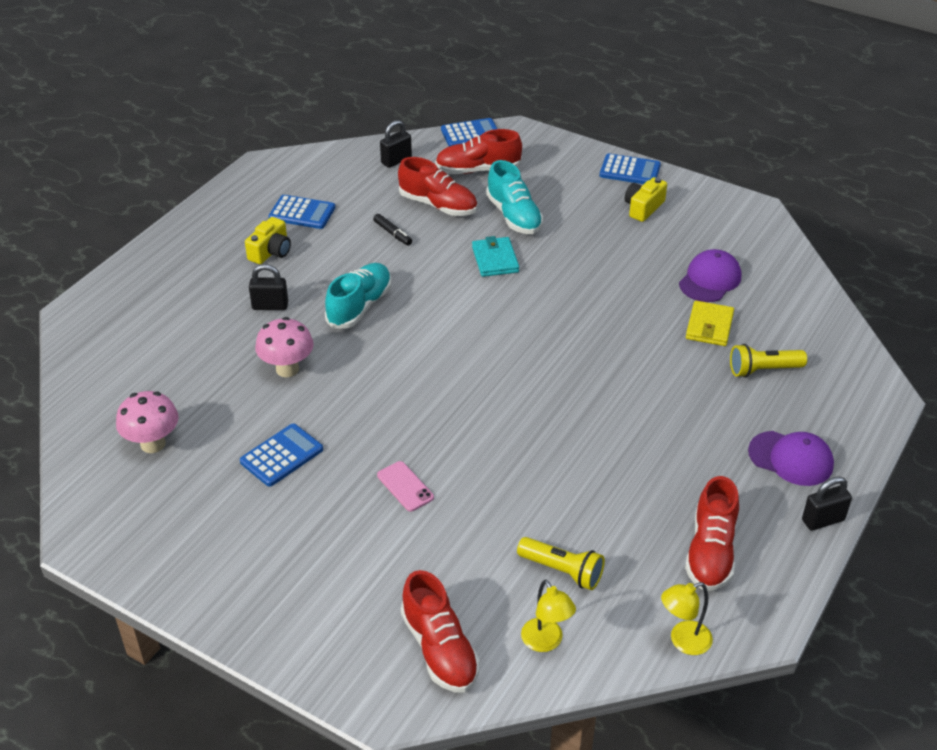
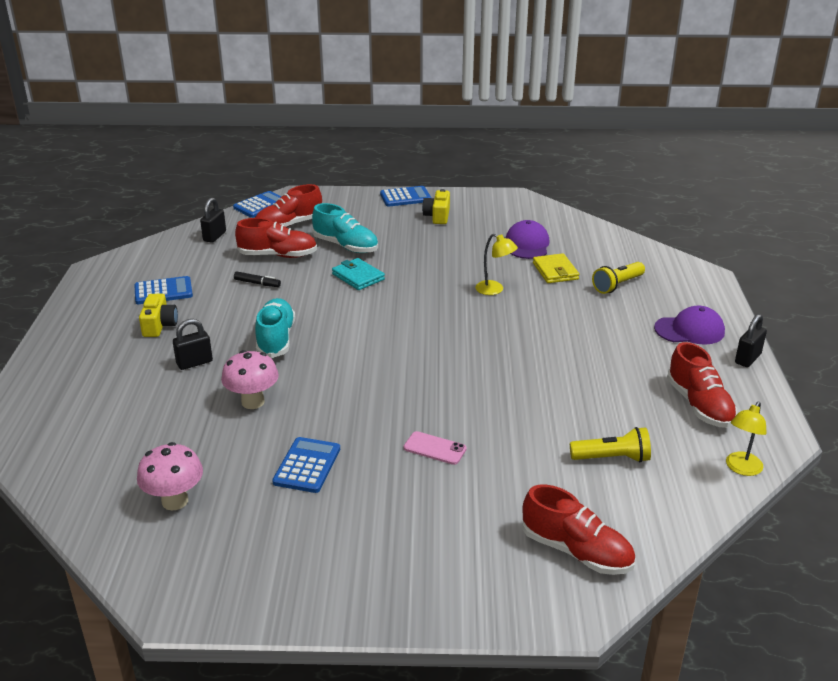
camera: 30 degrees left, 10 degrees down
(546, 642) = (650, 511): yellow lamp -> yellow lamp (494, 290)

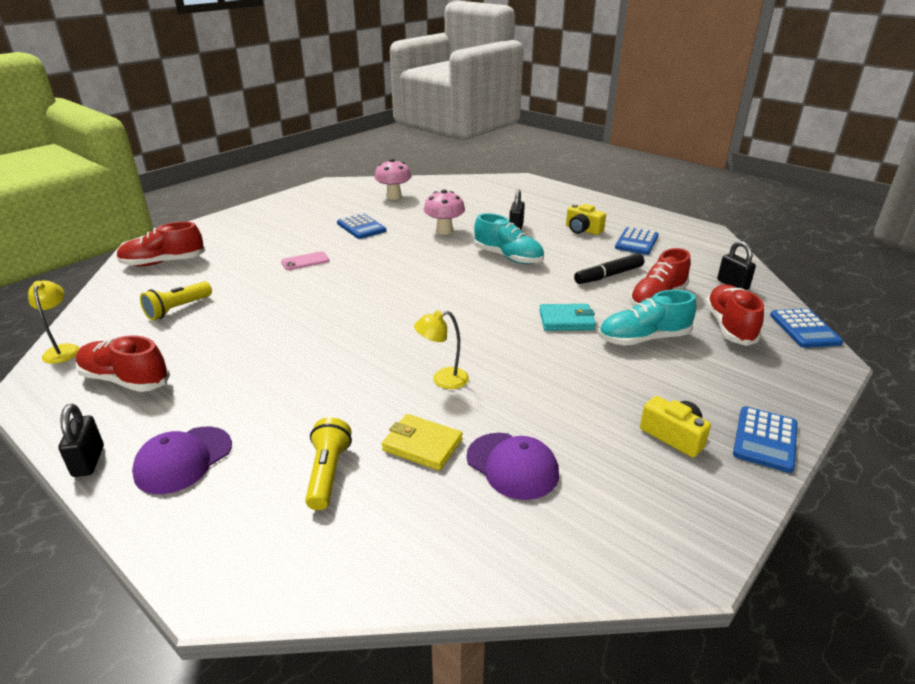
camera: 130 degrees right, 0 degrees up
(257, 283) = (609, 275): black marker -> black marker, size x1.64

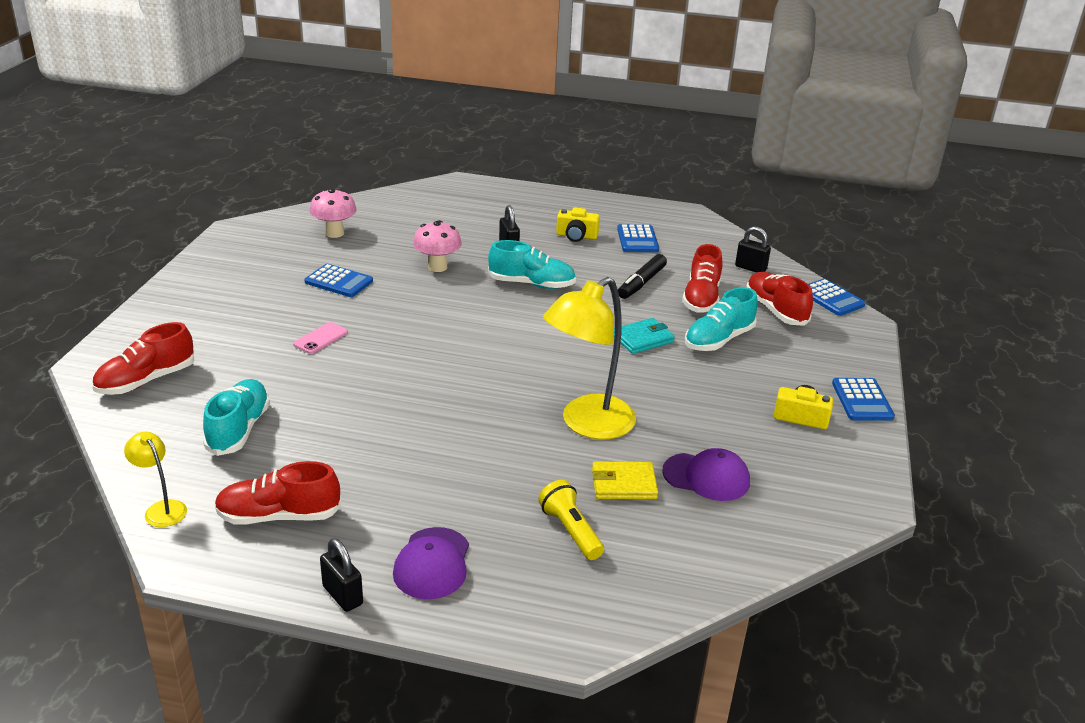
camera: 30 degrees left, 0 degrees up
(178, 309) = (239, 429): yellow flashlight -> turquoise shoe
(443, 380) = (587, 424): yellow lamp -> yellow lamp, size x2.09

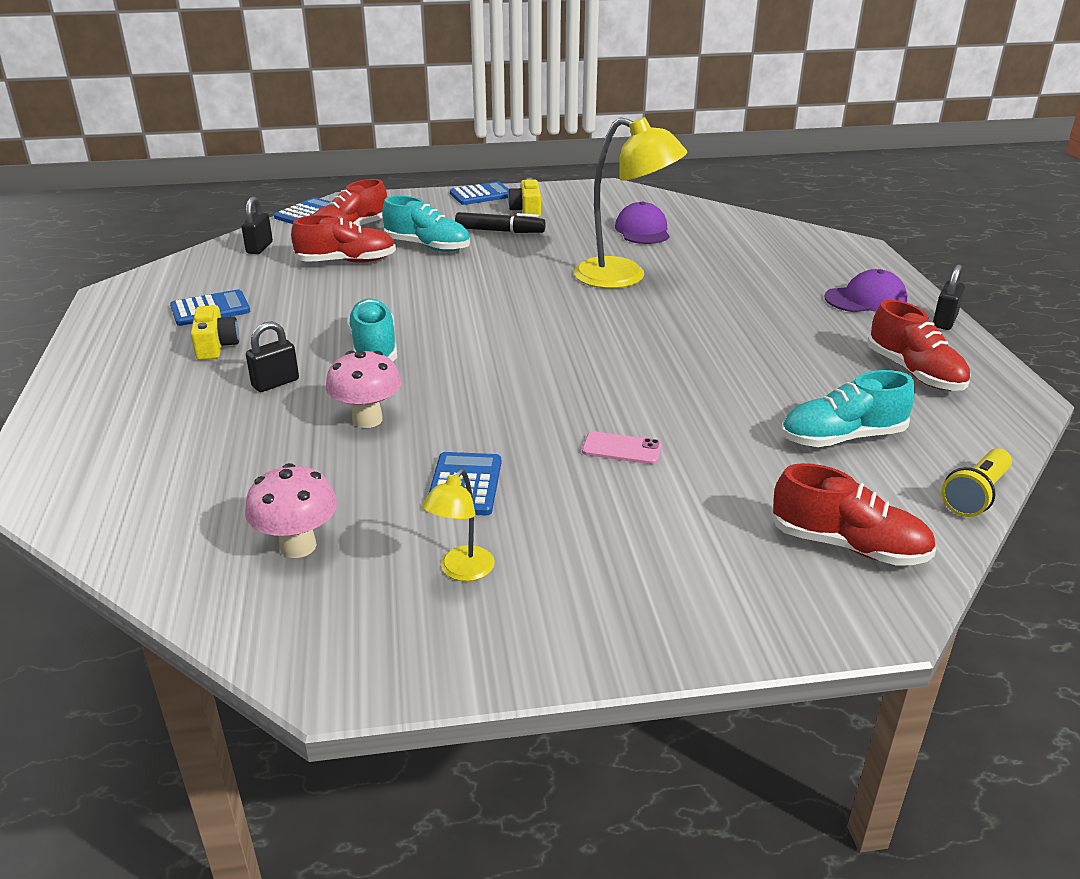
camera: 110 degrees left, 0 degrees up
(161, 509) = (996, 433): yellow lamp -> yellow lamp (461, 571)
(571, 531) = (763, 262): yellow flashlight -> yellow flashlight (975, 495)
(624, 484) = (686, 254): yellow wallet -> none
(641, 283) = (330, 292): black marker -> black marker (499, 231)
(642, 339) = (454, 276): turquoise wallet -> none

